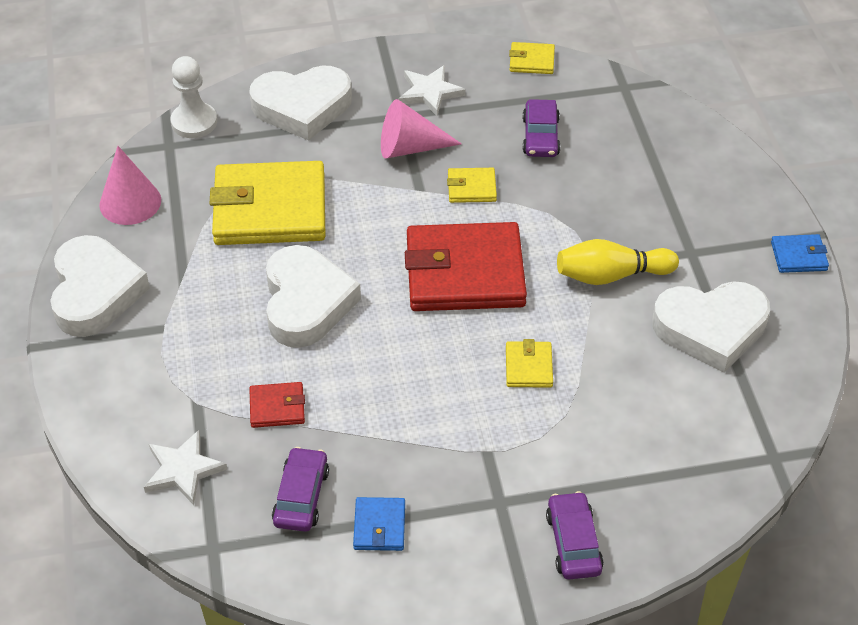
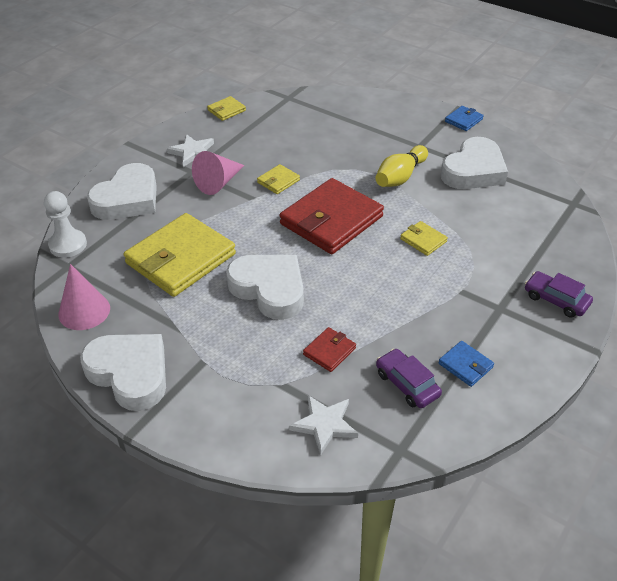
camera: 45 degrees left, 5 degrees down
(540, 136) = (279, 139): purple car -> none

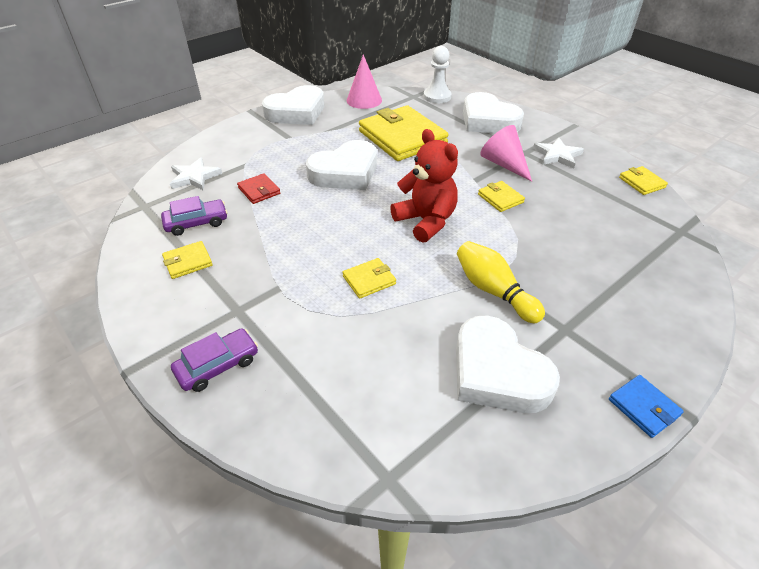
camera: 105 degrees right, 0 degrees up
(331, 220) = (426, 221): red wallet -> red teddy bear
(465, 365) = (188, 262): blue wallet -> yellow wallet

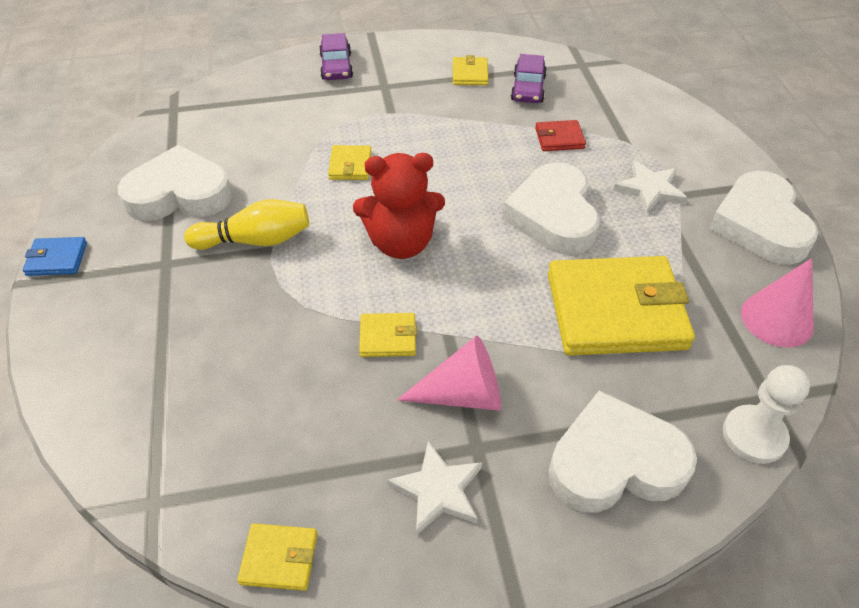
camera: 120 degrees right, 5 degrees up
(194, 177) = (619, 102): white star -> white star (650, 189)

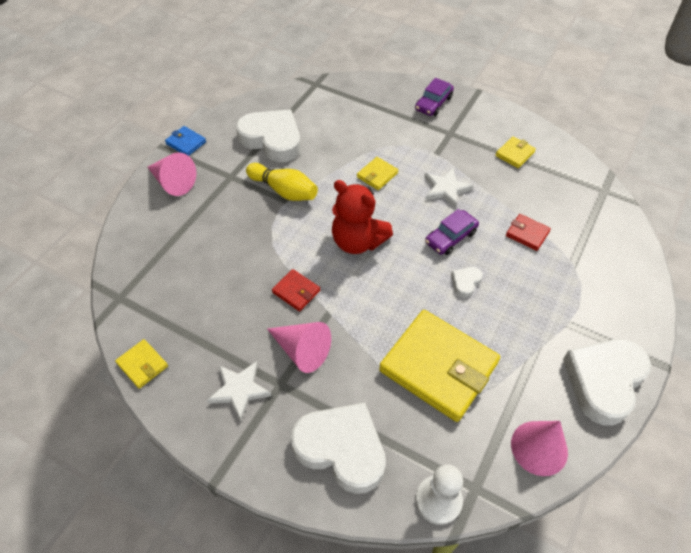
camera: 40 degrees right, 5 degrees up
(87, 315) = (173, 182): none -> pink cone
(388, 337) = (296, 291): yellow wallet -> red wallet
(528, 88) = (544, 186): purple car -> purple car (450, 237)
(553, 216) = (465, 282): white heart -> white heart, size x0.43
(650, 189) = (551, 306): white star -> white star (445, 189)

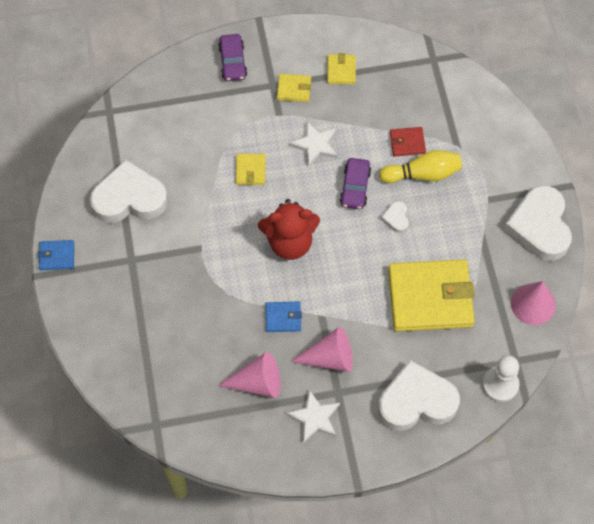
camera: 40 degrees left, 10 degrees up
(142, 365) = (229, 455): yellow wallet -> yellow wallet (294, 89)
(173, 182) = (88, 301): pink cone -> pink cone (257, 383)
(284, 191) = (189, 240): yellow bowling pin -> yellow bowling pin (422, 174)
(296, 291) = (283, 318): red wallet -> blue wallet

